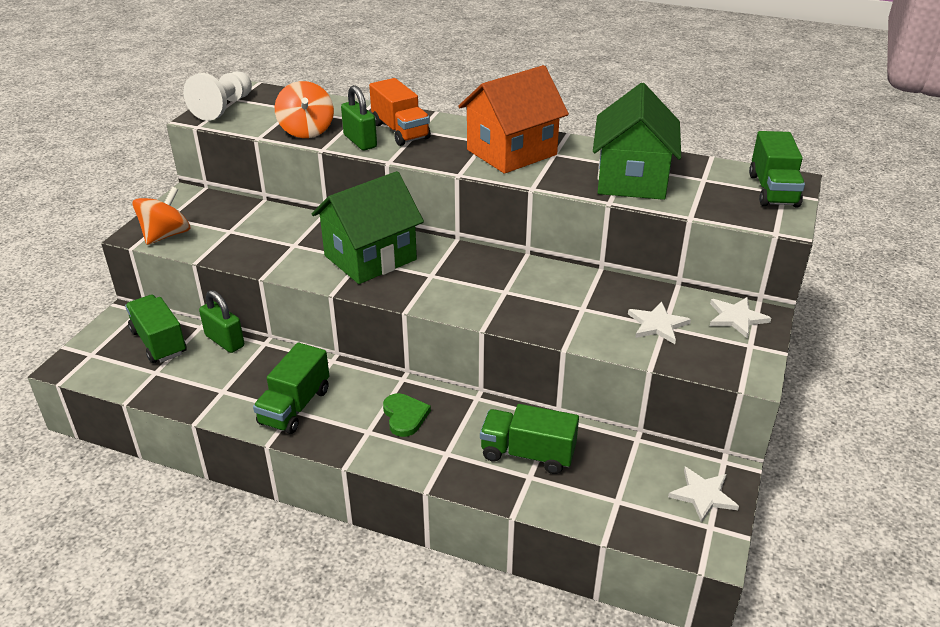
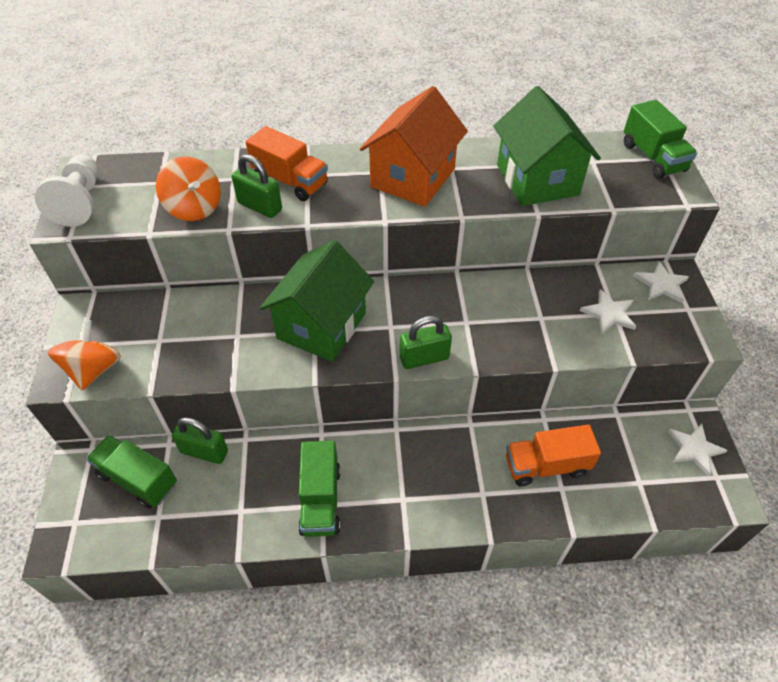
camera: 25 degrees left, 15 degrees up
(405, 416) = (424, 469): green heart -> none
(443, 305) = (424, 358): none -> green padlock
(527, 454) = (546, 465): green truck -> orange truck

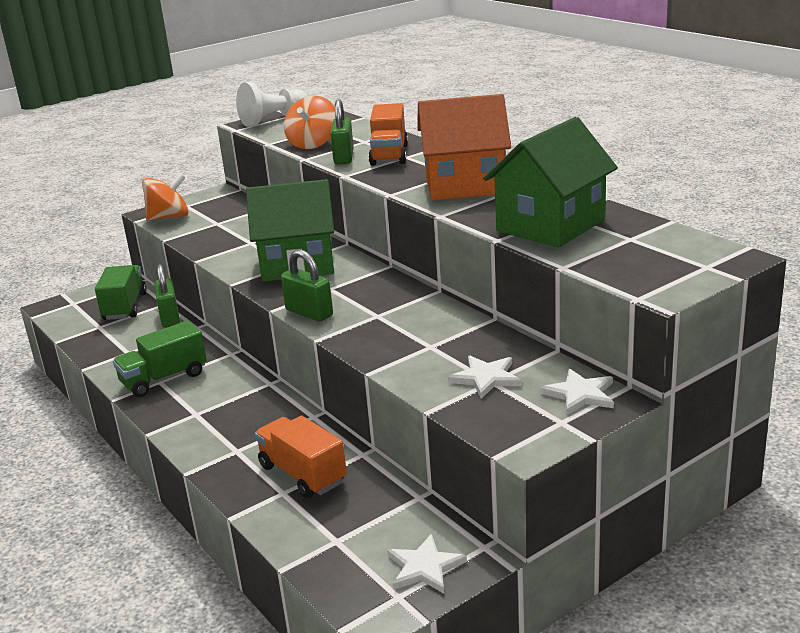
camera: 60 degrees right, 25 degrees down
(652, 157) = (697, 262): green truck -> none

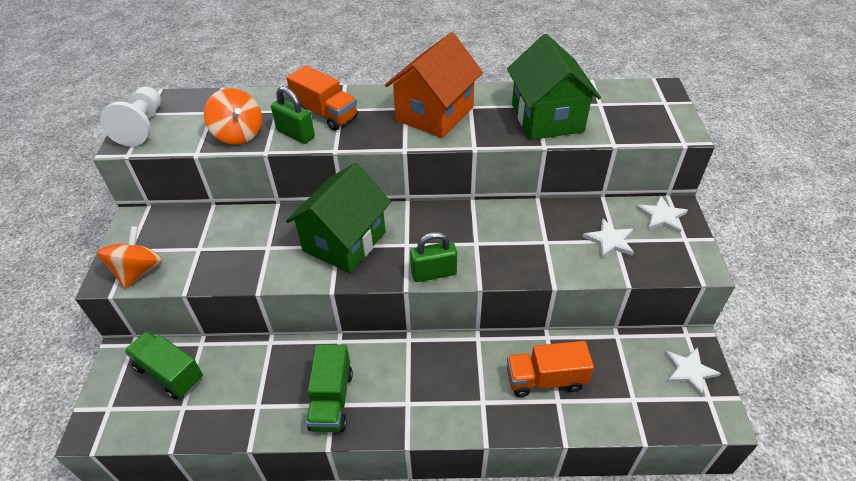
camera: 55 degrees left, 20 degrees up
(170, 318) = (232, 351): green padlock -> none

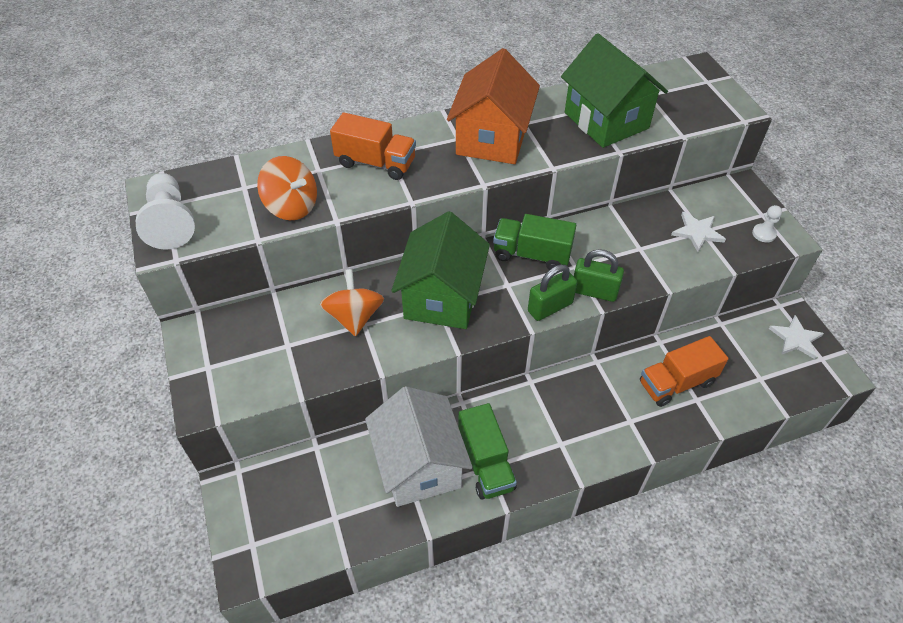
camera: 20 degrees left, 5 degrees up
(138, 271) = (233, 388): orange spinning top -> orange spinning top (354, 317)
(170, 373) = (299, 488): green truck -> green truck (531, 254)
(275, 384) = (419, 465): none -> white house
(296, 134) = (357, 193): green padlock -> green padlock (594, 291)
(661, 216) = (732, 197): white star -> none
(678, 257) = (764, 234): none -> white pawn

